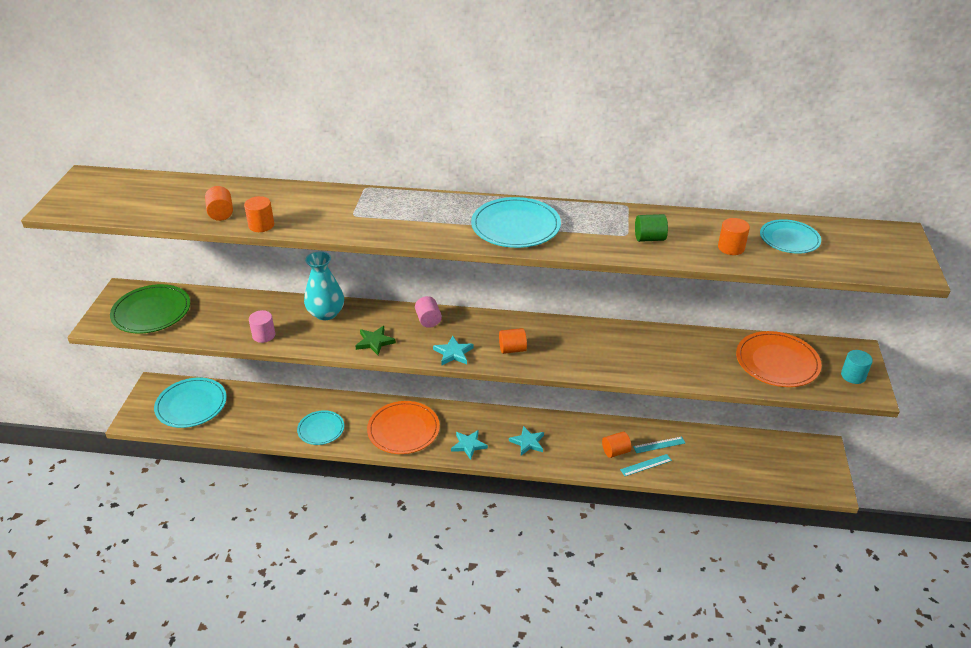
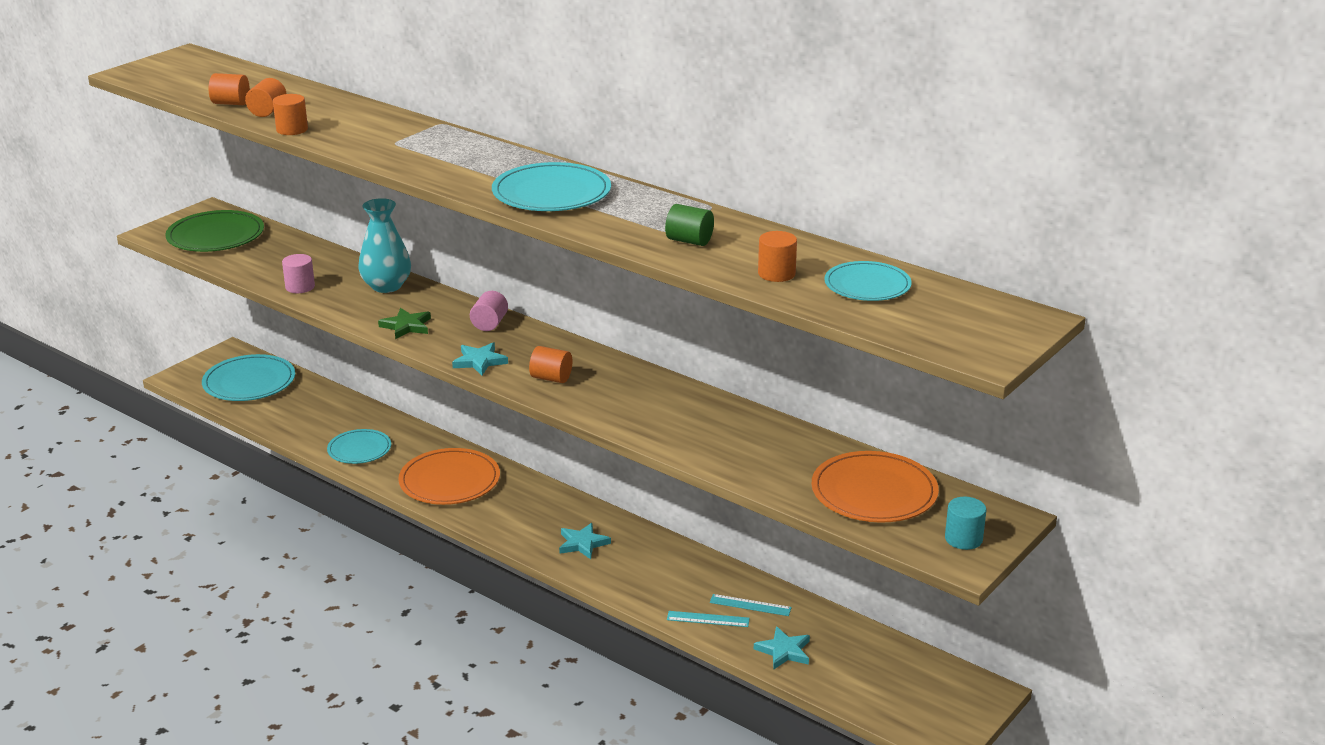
camera: 30 degrees right, 10 degrees down
(468, 445) = (508, 521): turquoise star -> turquoise star (784, 651)
(615, 451) = (684, 591): orange cylinder -> orange cylinder (231, 103)

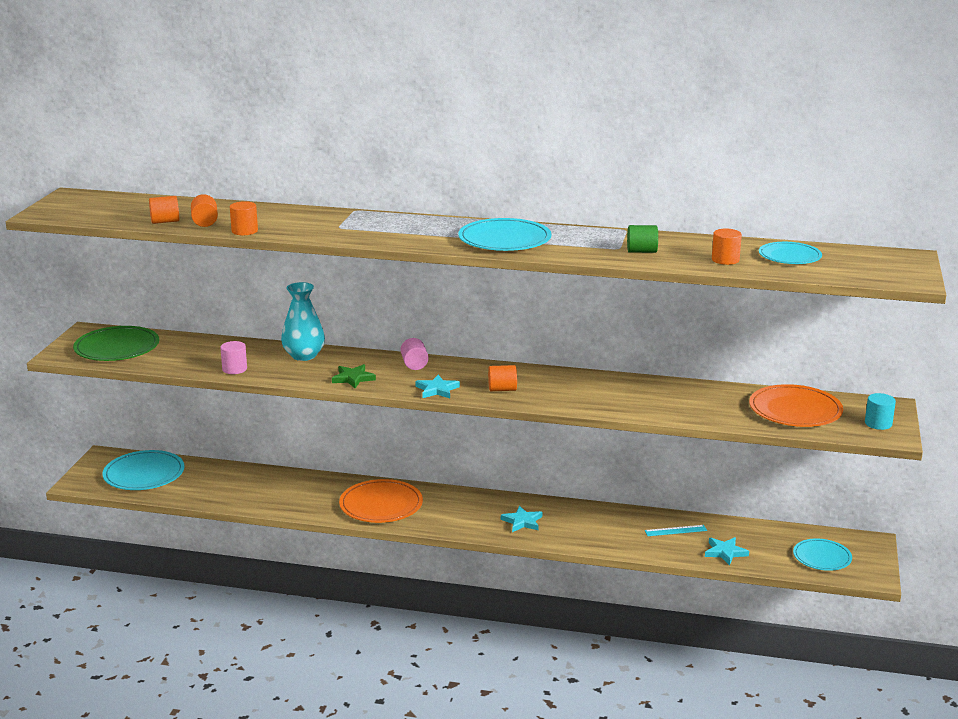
camera: 25 degrees left, 5 degrees down
(359, 449) = (287, 500): turquoise plate -> turquoise plate (822, 557)
(708, 619) = (656, 546): turquoise ruler -> none

